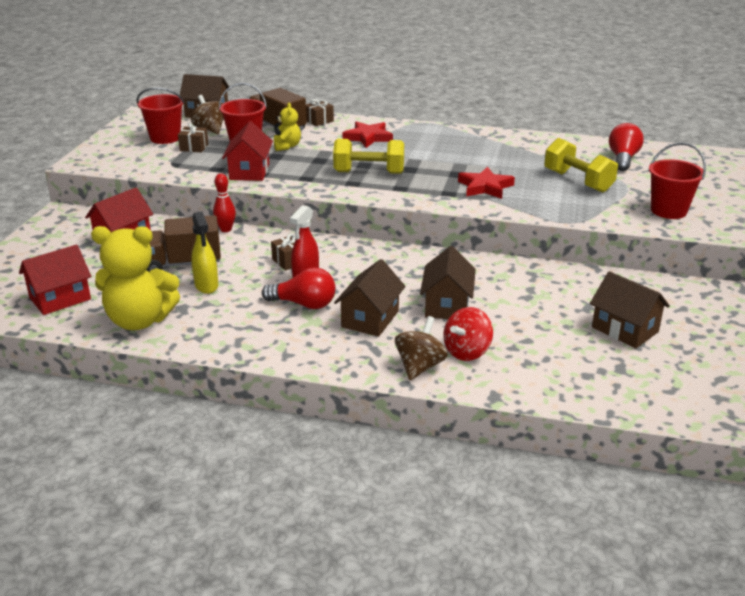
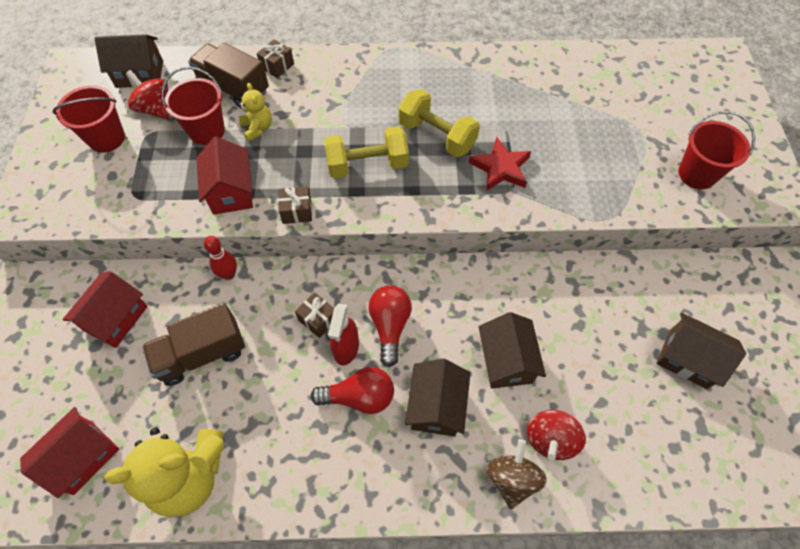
camera: 15 degrees left, 30 degrees up
(194, 147) = (148, 153): brown gift -> brown gift (297, 211)
(206, 286) = (242, 389): yellow spray bottle -> none
(210, 129) = (155, 109): brown spinning top -> red spinning top
(368, 137) = (343, 91): red star -> none
(578, 181) = (592, 136): yellow dumbbell -> yellow dumbbell (437, 136)
(623, 159) = (623, 82): red light bulb -> red light bulb (390, 326)

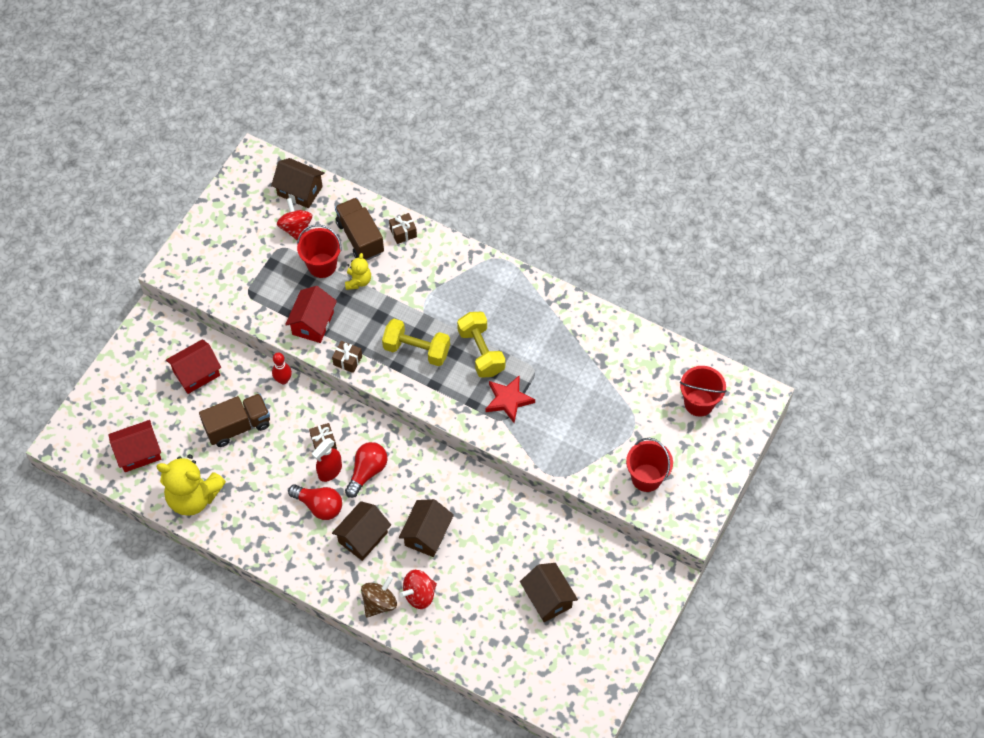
camera: 30 degrees right, 0 degrees up
(106, 138) = (251, 237): red bucket -> red bucket (699, 403)
(202, 354) = (238, 426): brown truck -> brown truck turned 150 degrees clockwise

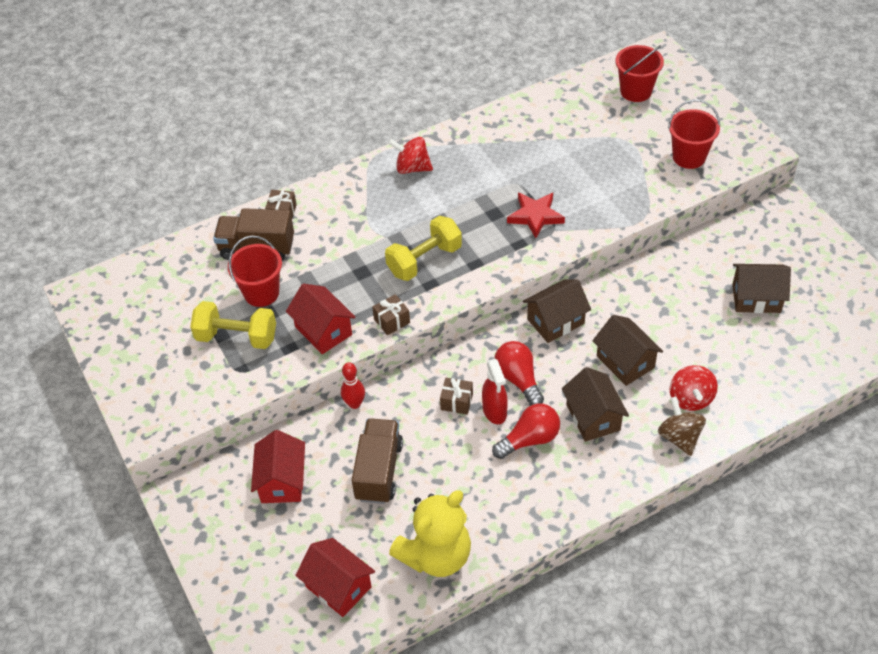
camera: 55 degrees left, 10 degrees down
(138, 453) = (338, 587): red house -> red house turned 60 degrees counterclockwise
(296, 228) = (198, 295): red spinning top -> red spinning top (412, 168)
(300, 191) = (156, 272): brown house -> brown house (555, 321)
(358, 281) = (306, 272): yellow teddy bear -> none
(481, 352) = (466, 213): yellow dumbbell -> yellow dumbbell (237, 337)

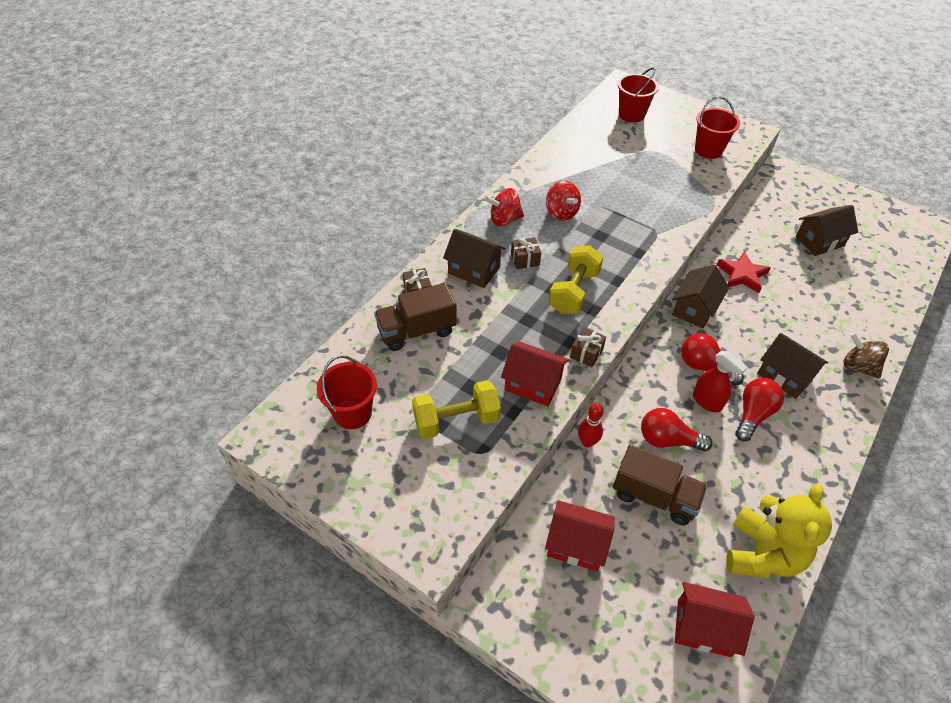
camera: 30 degrees left, 0 degrees up
(261, 293) = (450, 370): red bucket -> red bucket (352, 413)
(282, 481) = (576, 544): red house -> red house turned 45 degrees counterclockwise
(378, 471) = (654, 496): brown truck -> brown truck turned 135 degrees clockwise
(429, 430) = (667, 440): none -> red light bulb
(456, 402) = (671, 405): brown gift -> brown gift (525, 260)
(535, 216) = (634, 227): red star -> red star (742, 275)
(625, 362) = (771, 322): brown house -> brown house (474, 270)
(690, 398) = (840, 333): red spinning top -> red spinning top (561, 213)

